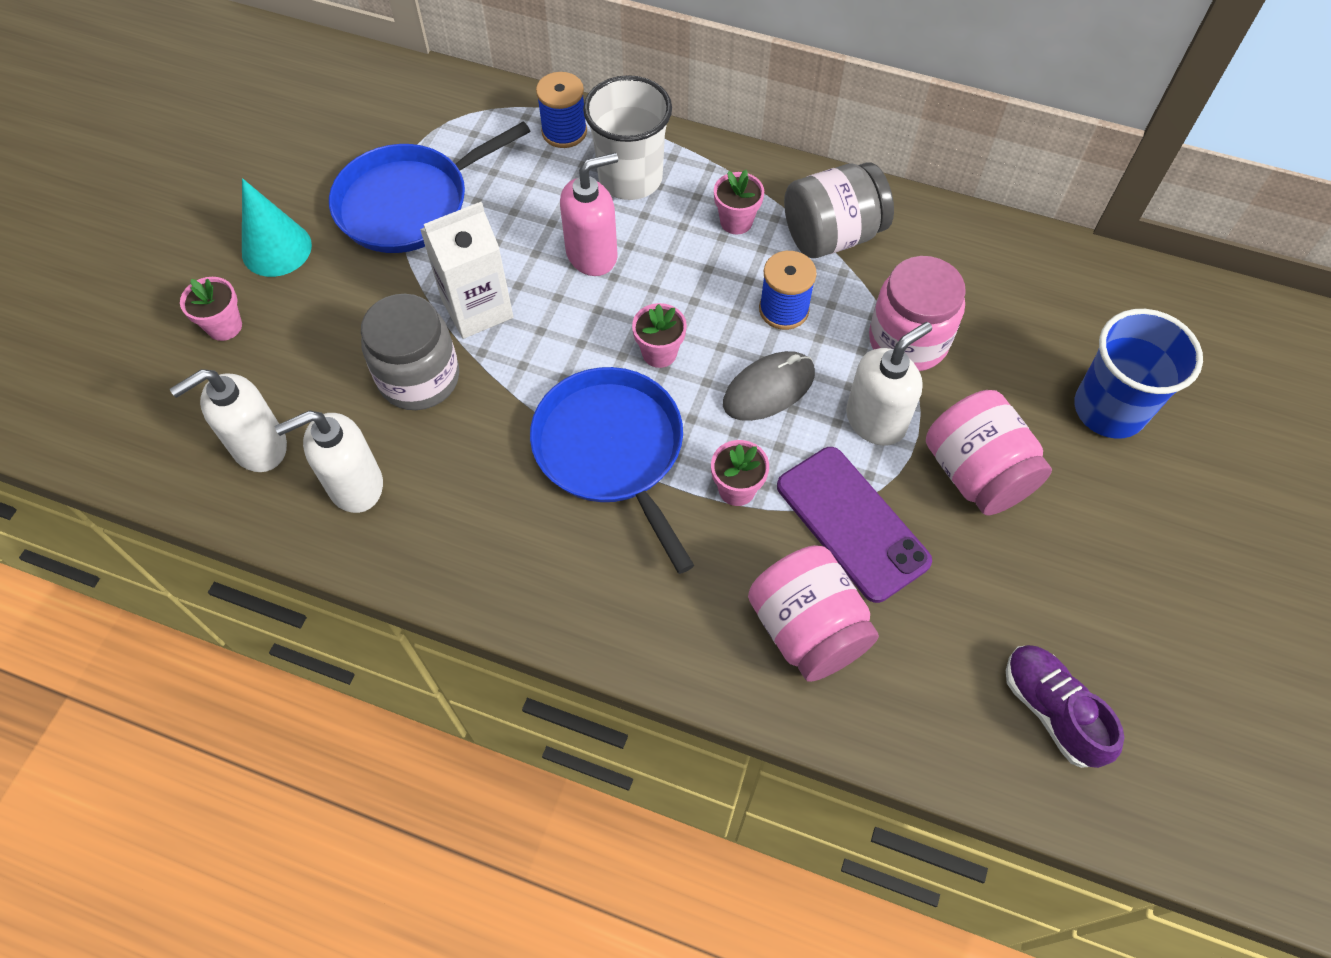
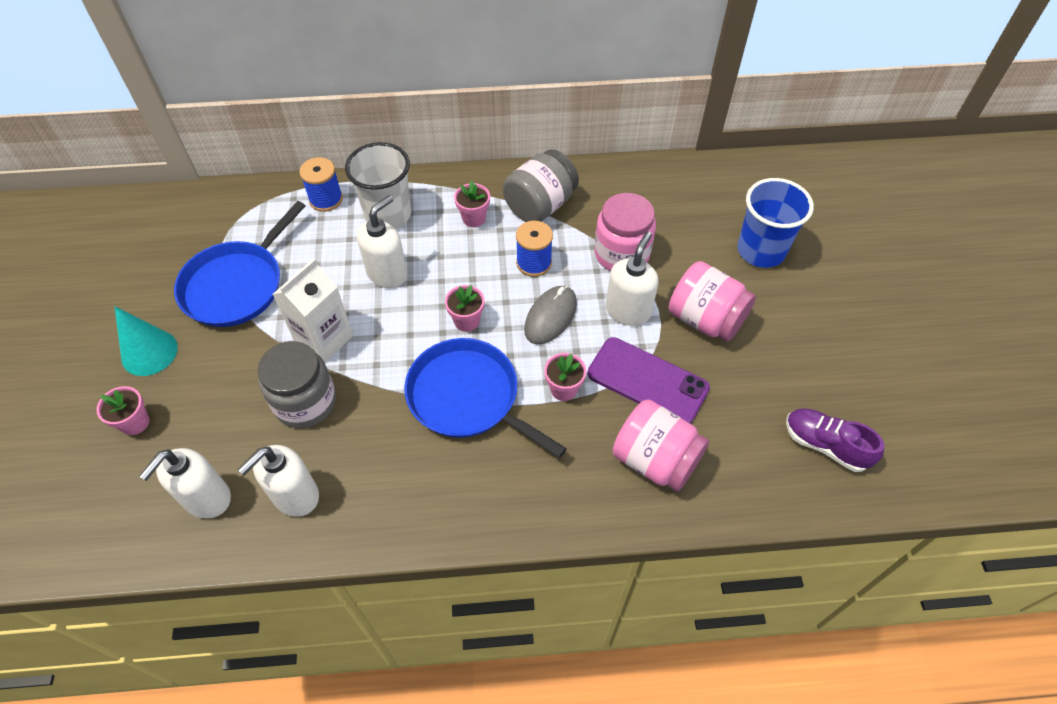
camera: 25 degrees left, 5 degrees down
(592, 254) = (387, 273): pink soap dispenser -> white soap dispenser

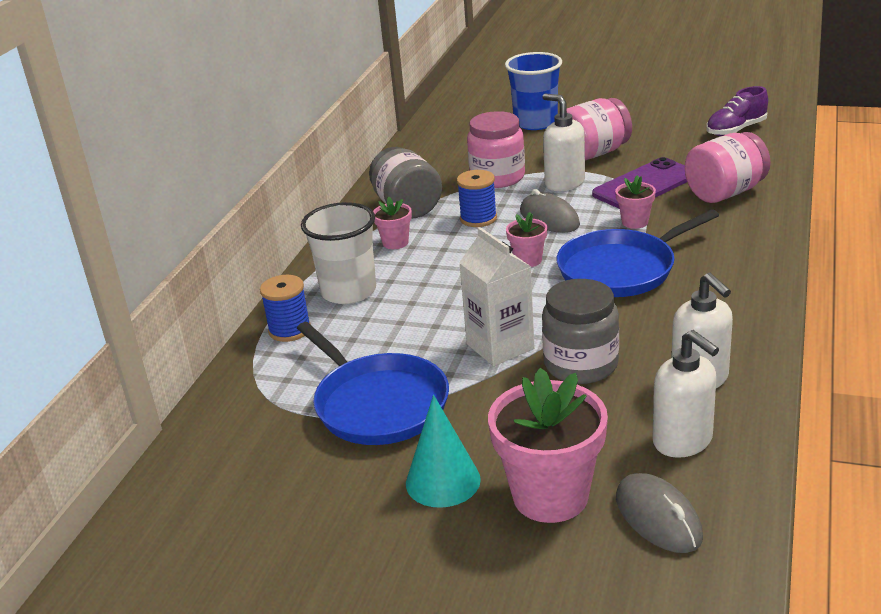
camera: 65 degrees left, 25 degrees down
(113, 498) = (658, 517): none -> grey mouse
(135, 423) = (550, 496): pink flower pot -> pink flower pot, size x2.04
(387, 273) = (434, 299): white soap dispenser -> none

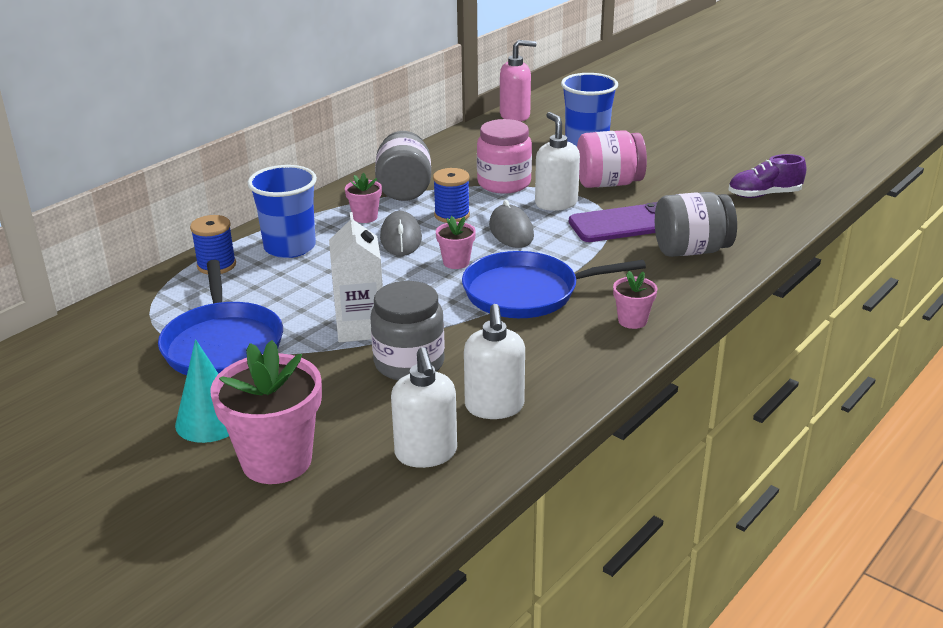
camera: 20 degrees right, 0 degrees up
(348, 291) = (289, 247): white cup -> blue cup
(444, 114) = (515, 116): none -> pink soap dispenser
(635, 222) = (581, 254): pink flower pot -> pink flower pot (632, 321)
(658, 517) = (341, 508): grey mouse -> grey mouse (401, 238)
(725, 193) = (691, 250): pink jar -> grey jar

